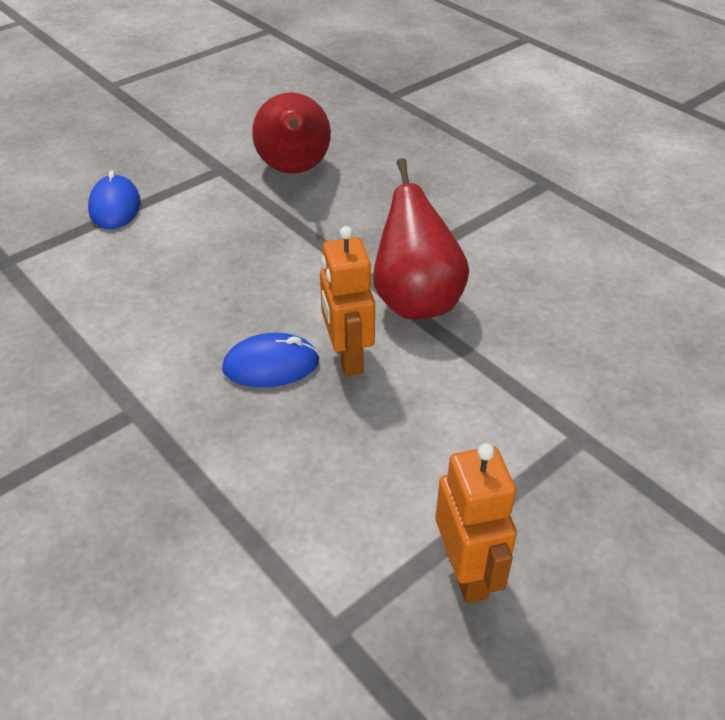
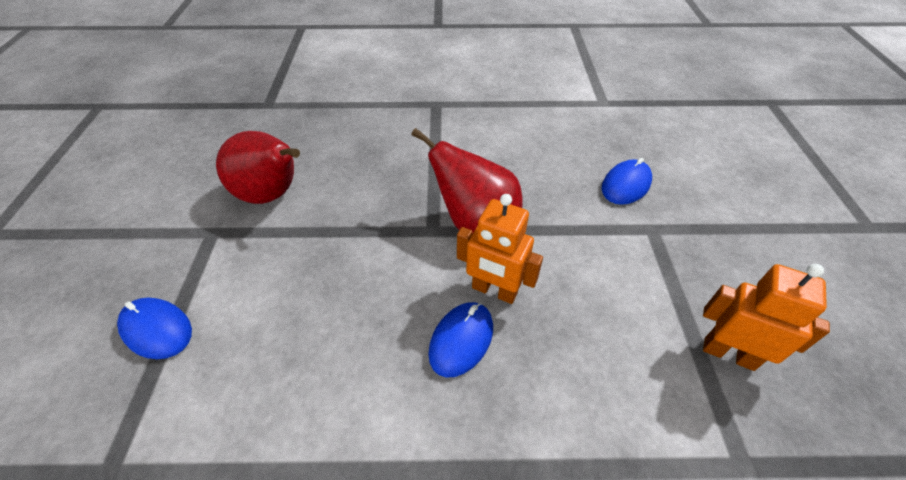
camera: 50 degrees left, 5 degrees up
(626, 384) = (625, 185): none -> blue mouse

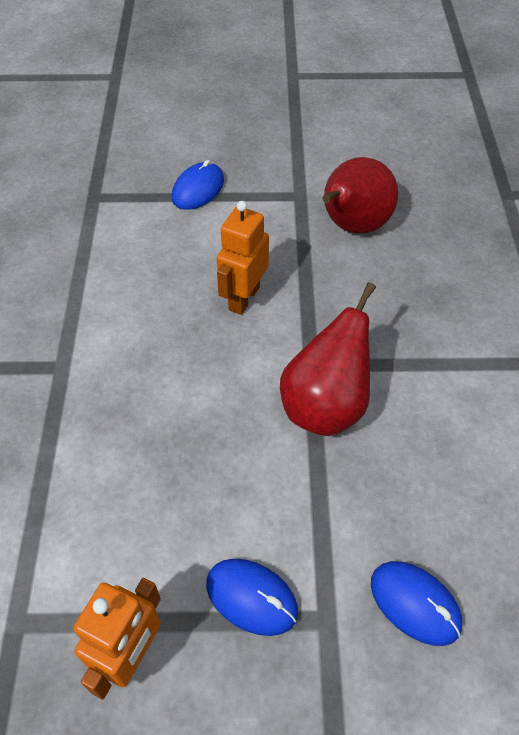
camera: 90 degrees right, 5 degrees up
(461, 340) = (172, 390): blue mouse -> blue mouse (251, 597)
(494, 291) = (227, 420): orange robot -> orange robot (243, 298)

